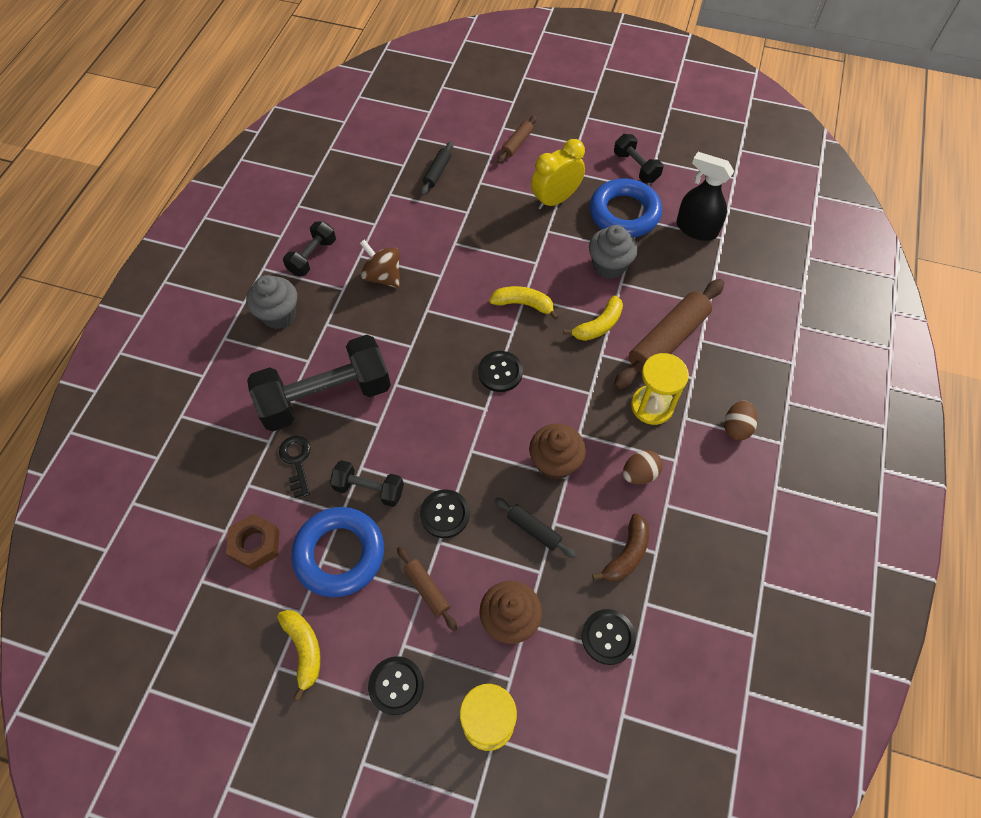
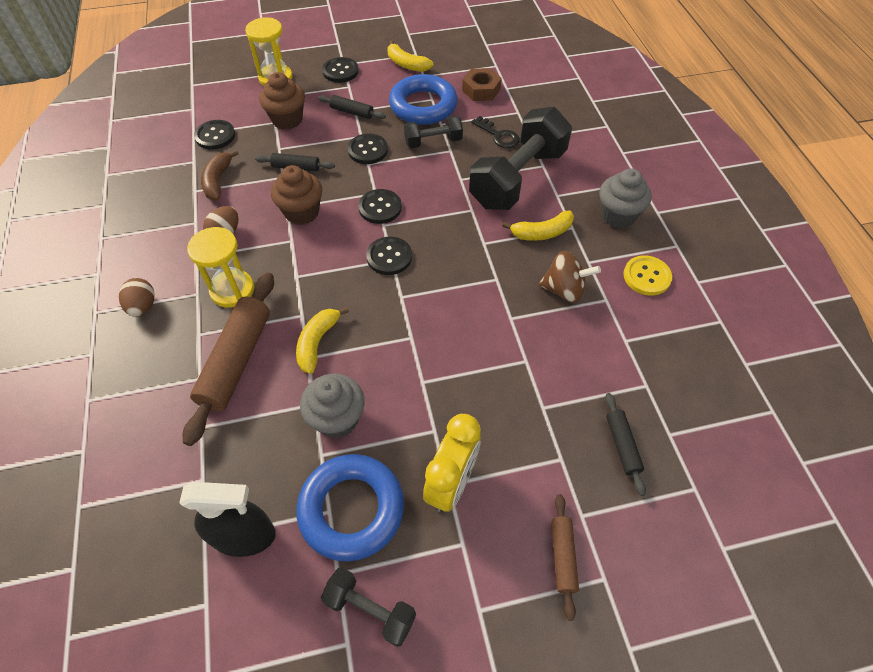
camera: 150 degrees right, 5 degrees down
(312, 257) = (646, 276): black dumbbell -> yellow button
(427, 590) = (352, 112): brown rolling pin -> black rolling pin
(477, 429) = (380, 207): none -> black button
(523, 304) = (407, 328): yellow banana -> yellow banana (542, 233)

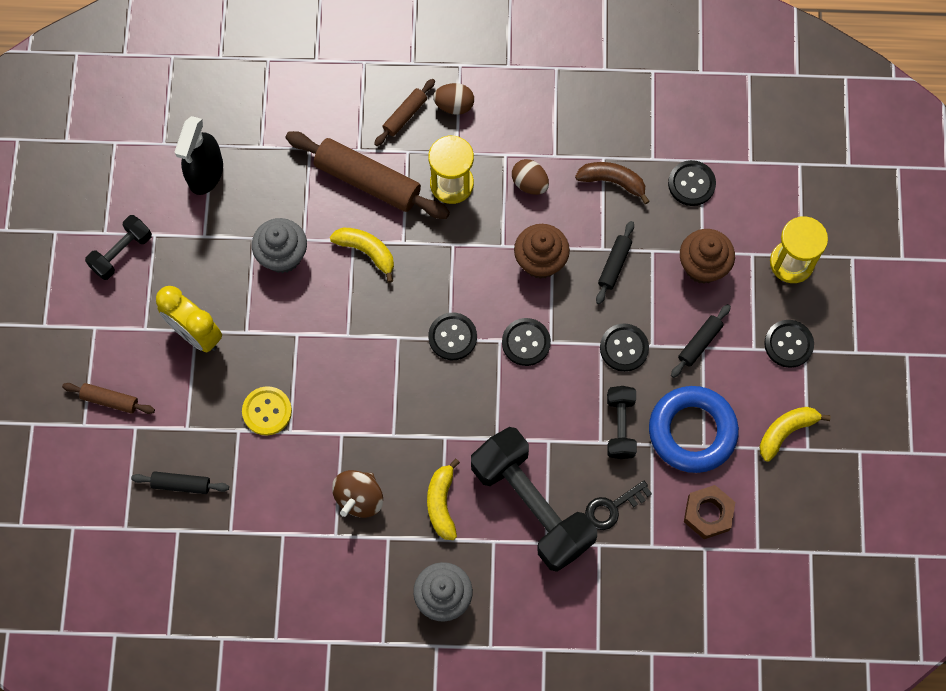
camera: 105 degrees right, 15 degrees up
(156, 345) = (405, 115): none -> brown rolling pin
(351, 509) = (200, 253): blue ring -> none
(646, 276) = (351, 590): yellow button -> yellow button (267, 411)

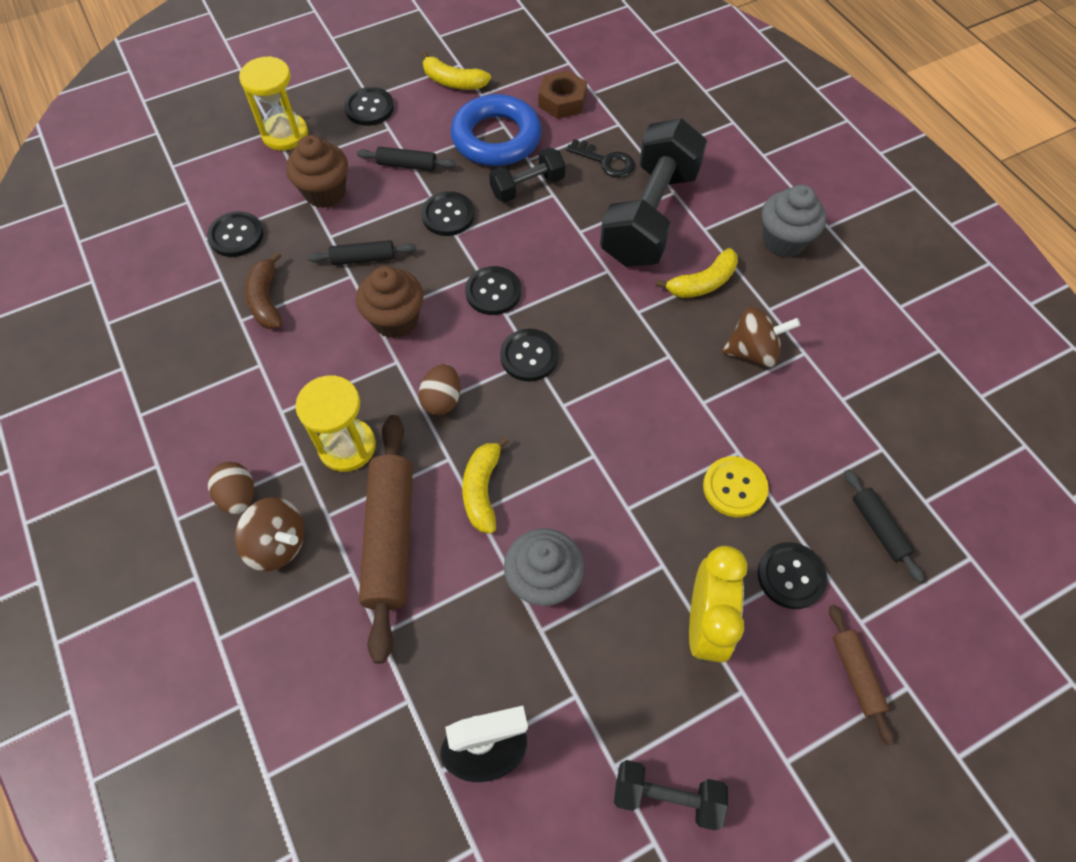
camera: 120 degrees left, 10 degrees down
(189, 405) = (791, 576): none -> black button
(405, 115) = (278, 544): brown rolling pin -> brown spinning top
(529, 183) = (307, 371): brown egg -> brown egg (442, 400)

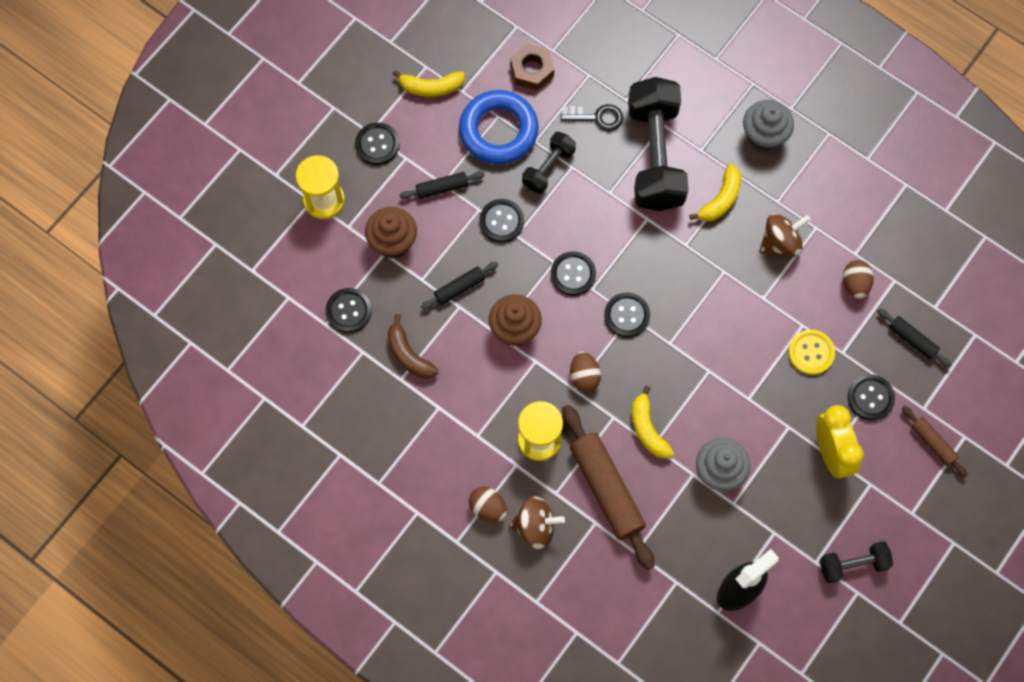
camera: 25 degrees left, 10 degrees up
(828, 432) = (855, 284): none -> brown egg

